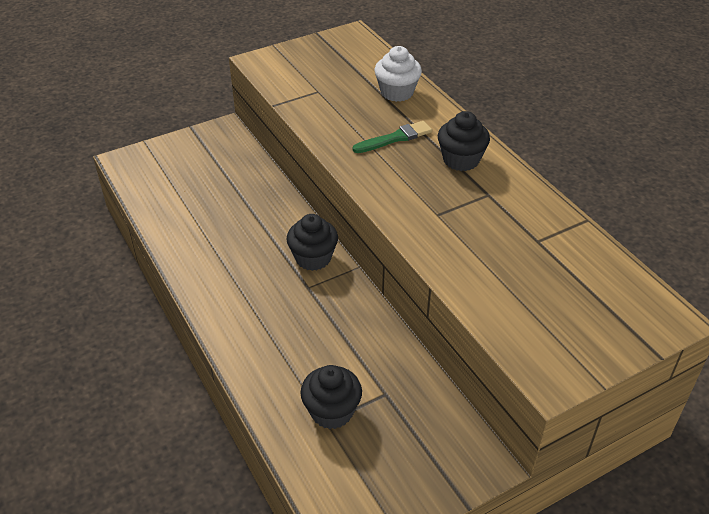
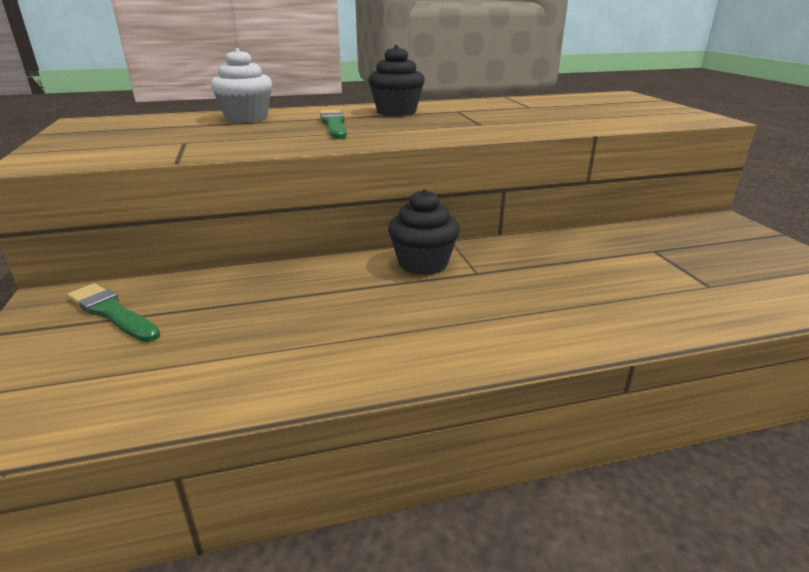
camera: 75 degrees left, 15 degrees down
(218, 154) = (112, 312): none -> green brush
(332, 411) = (692, 281): black cupcake -> none

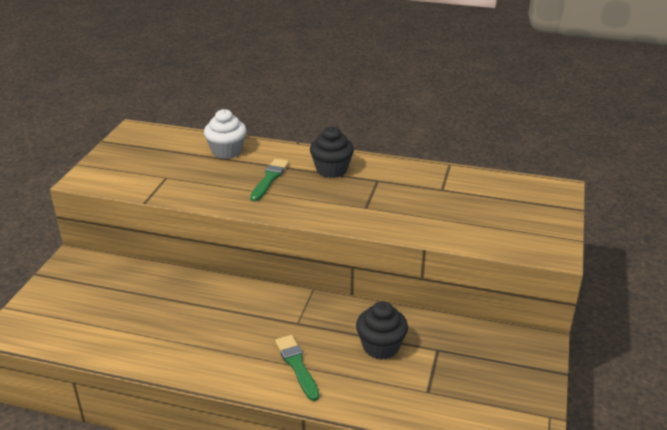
camera: 30 degrees right, 5 degrees up
(112, 312) = (93, 280): green brush -> green brush (297, 365)
(423, 263) = (274, 303): black cupcake -> black cupcake (381, 347)

